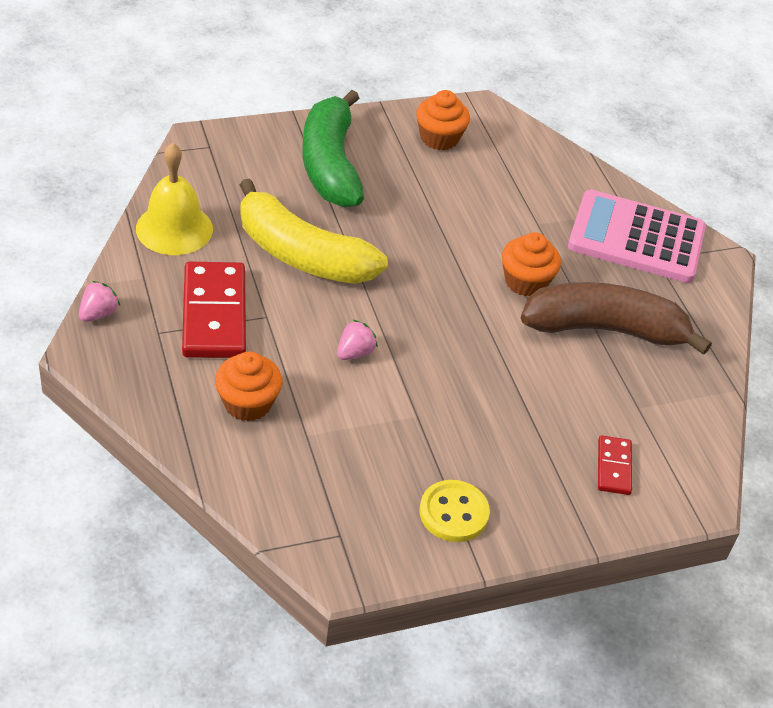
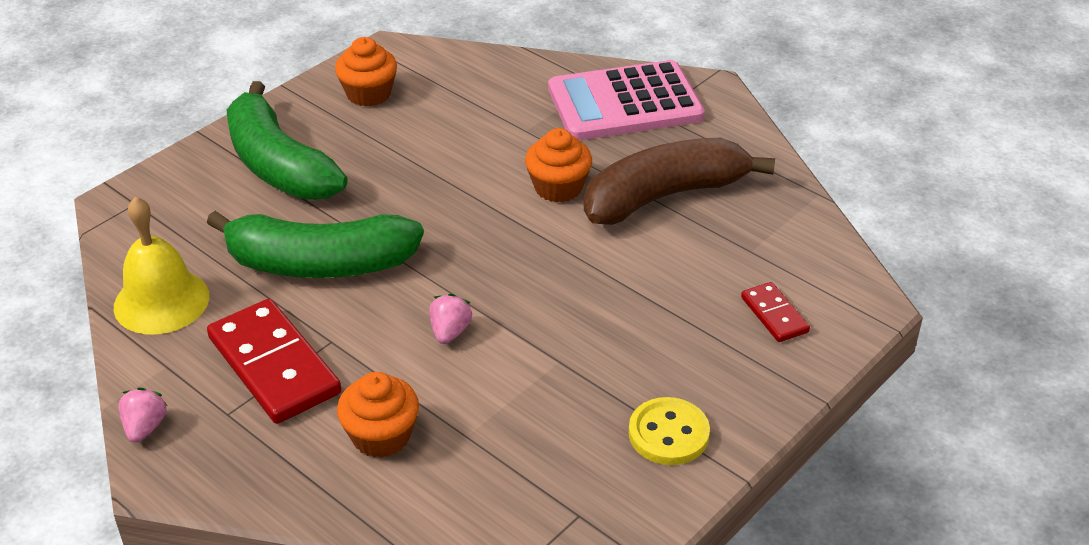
camera: 25 degrees left, 5 degrees down
(301, 254) = (319, 264): yellow banana -> green banana

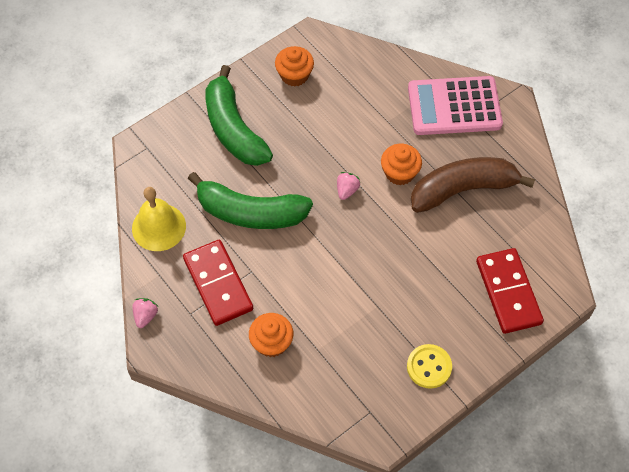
camera: 10 degrees right, 20 degrees up
(450, 332) = (319, 275): pink strawberry -> pink strawberry (347, 190)
(774, 315) = (508, 292): red domino -> red domino, size x1.96

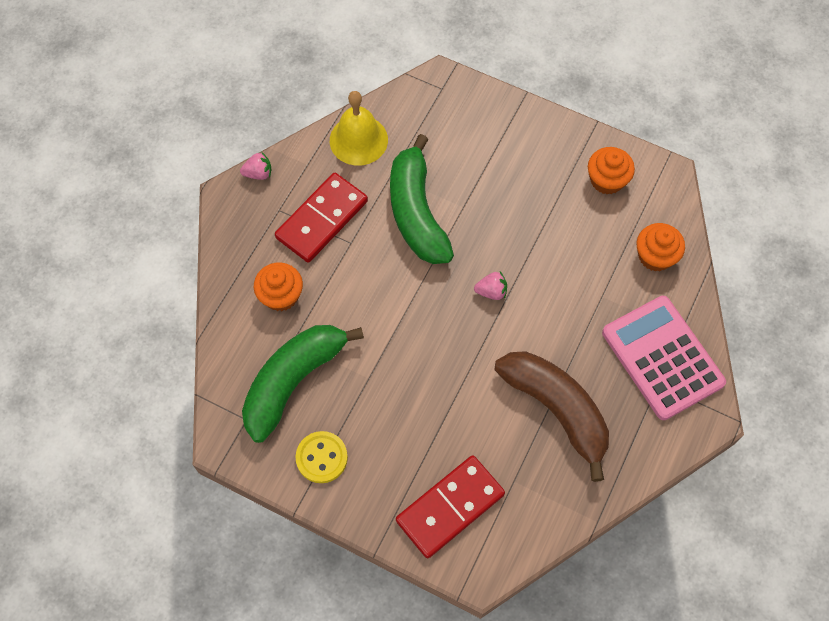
camera: 65 degrees right, 5 degrees up
(234, 129) = (507, 153): green banana -> green banana (294, 381)
(399, 173) = (542, 335): orange cupcake -> orange cupcake (655, 256)

